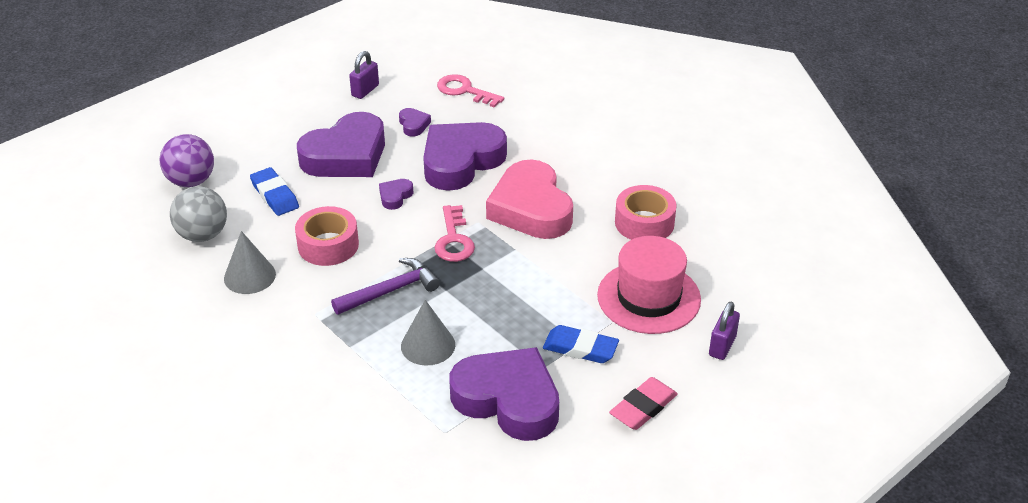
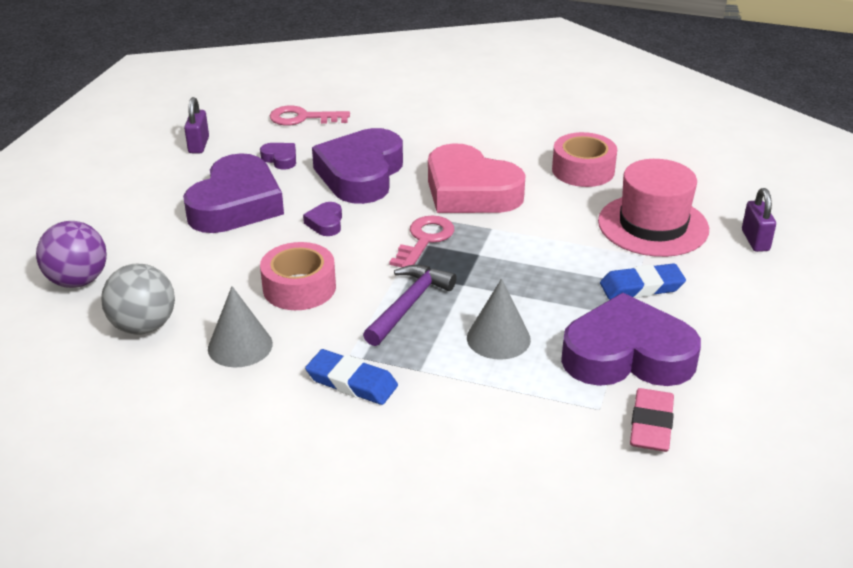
camera: 30 degrees left, 5 degrees down
(275, 195) = (192, 263): blue eraser -> blue eraser (352, 382)
(454, 240) = (424, 240): pink key -> pink key turned 120 degrees counterclockwise
(643, 407) = (749, 313): pink eraser -> pink eraser (651, 425)

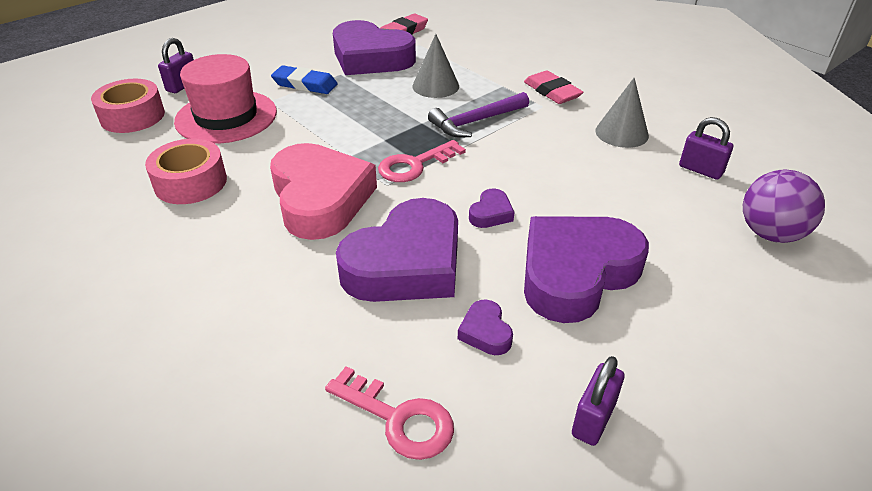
camera: 150 degrees left, 5 degrees up
(144, 326) = (700, 170): grey ball -> purple padlock
(299, 287) = (553, 160): pink tape -> pink tape (132, 116)
(352, 382) = (552, 91): blue eraser -> pink eraser

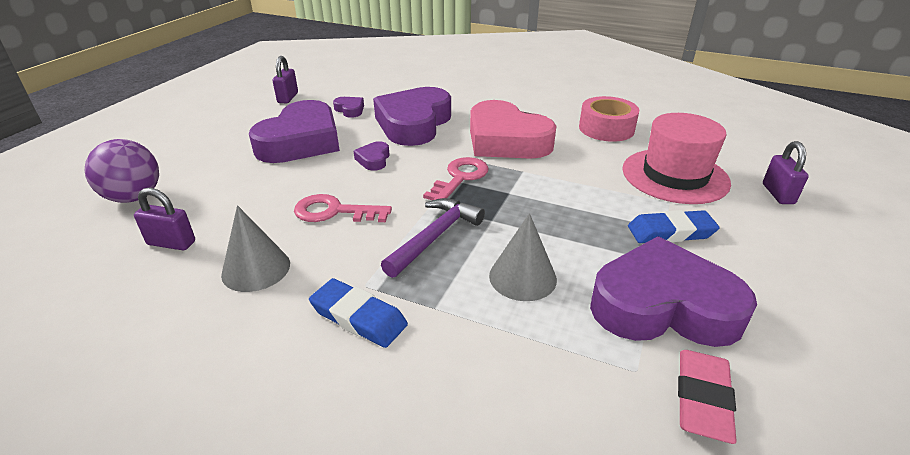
camera: 155 degrees right, 5 degrees down
(132, 116) = (745, 156): pink tape -> none
(398, 418) = (376, 83): pink key -> pink key (334, 212)
(552, 91) = (358, 317): pink eraser -> blue eraser

